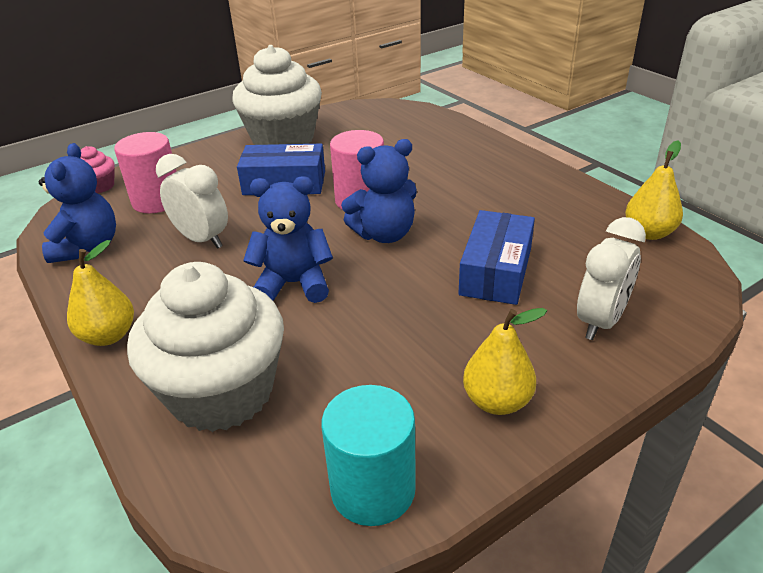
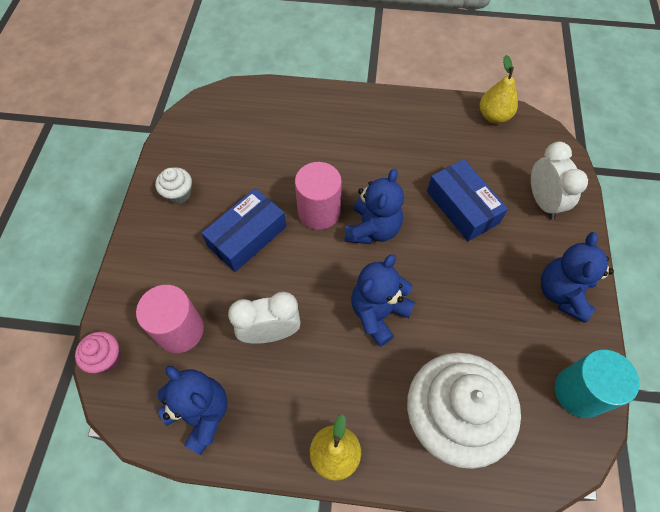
camera: 50 degrees left, 25 degrees up
(283, 139) = (178, 194): white cupcake -> white cupcake, size x0.42
(497, 401) = (562, 293): yellow pear -> blue teddy bear

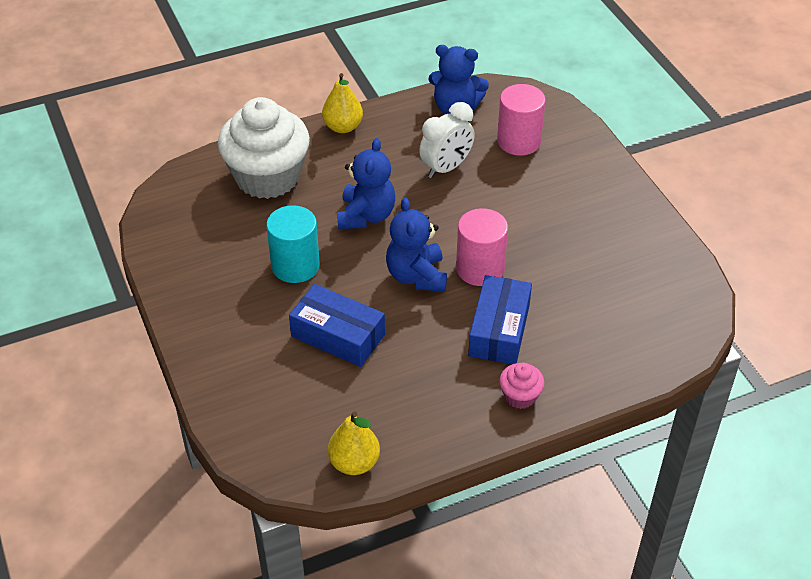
camera: 150 degrees right, 15 degrees down
(106, 358) = (555, 106): pink cupcake -> pink cupcake (520, 396)
(178, 194) = (626, 226): white cupcake -> none
(247, 236) = (528, 221): blue box -> blue box (499, 330)
(542, 202) = (252, 379): white clock -> none
(562, 293) = (203, 299): blue teddy bear -> none
(579, 392) = (167, 233): turquoise cylinder -> turquoise cylinder (295, 265)

